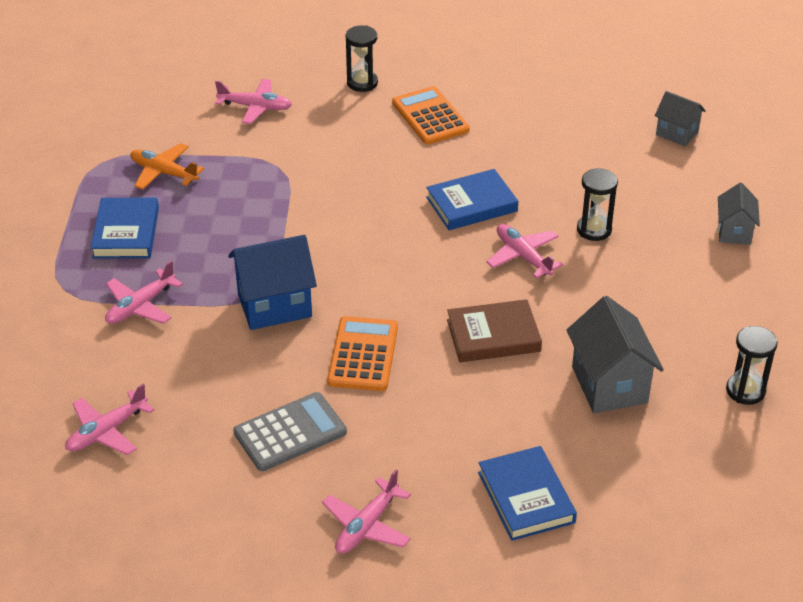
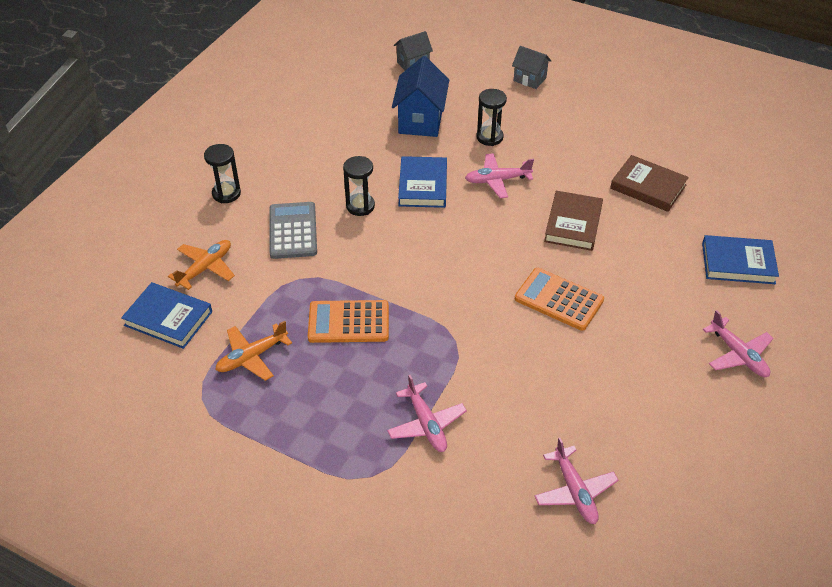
camera: 65 degrees left, 5 degrees up
(126, 232) = (319, 407): blue book -> blue book (168, 318)
(255, 107) = (205, 268): pink plane -> orange plane
(274, 305) = (475, 334): blue house -> blue house (420, 121)
(290, 432) = (625, 369): grey calculator -> grey calculator (293, 231)
(430, 116) = (301, 171): orange calculator -> orange calculator (348, 322)
(609, 385) = (648, 187): grey house -> brown book
(745, 391) = (679, 132): black hourglass -> black hourglass (360, 206)

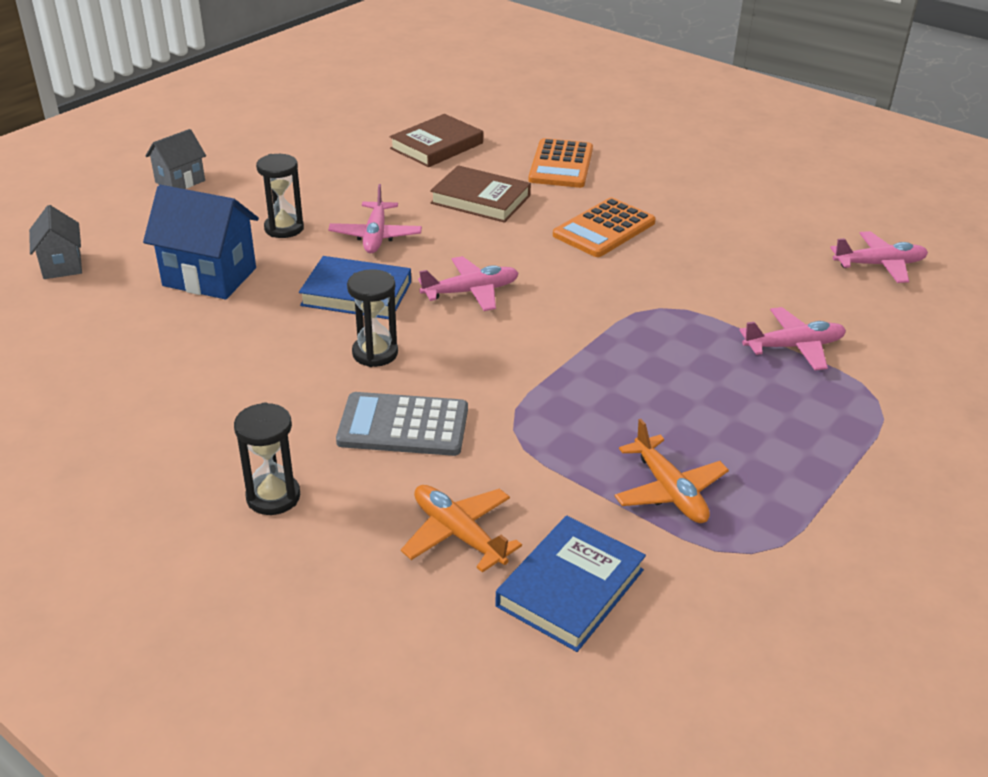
camera: 80 degrees left, 10 degrees down
(348, 322) = (613, 389): orange calculator -> orange calculator (561, 165)
(738, 263) = (574, 124): blue book -> none
(738, 355) = (699, 149): pink plane -> pink plane (471, 292)

